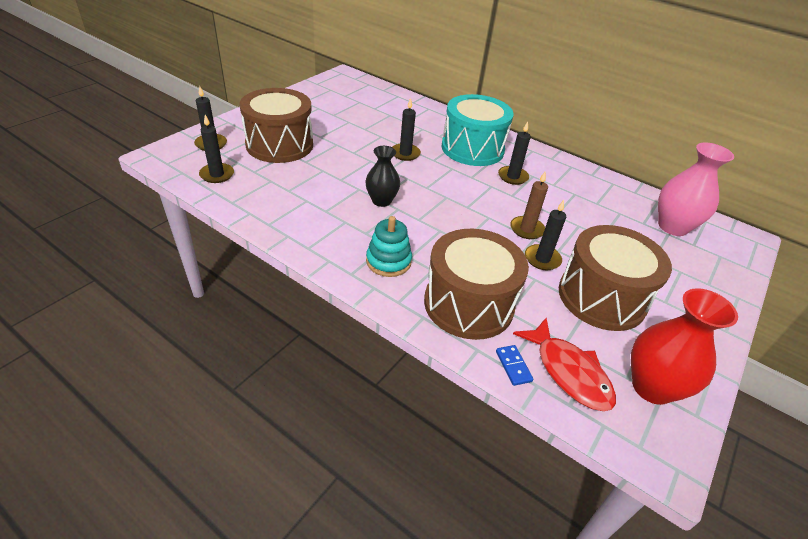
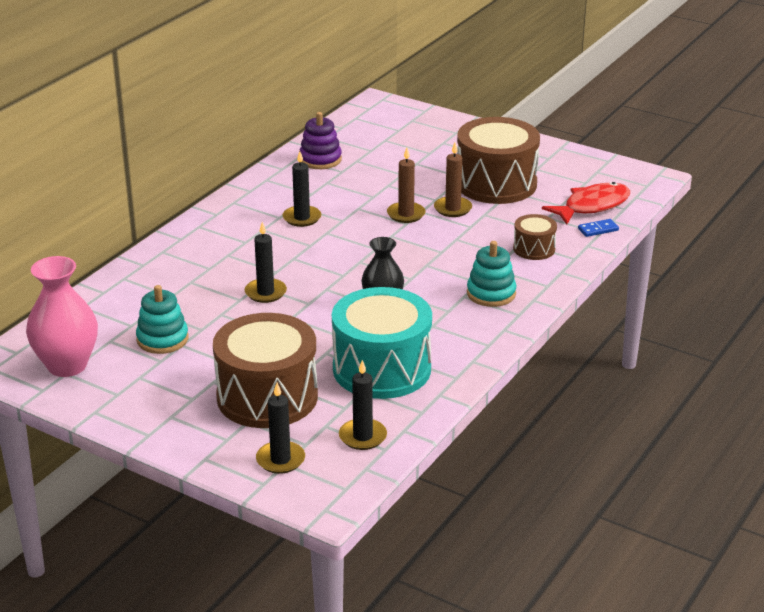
camera: 90 degrees left, 10 degrees down
(356, 116) = (162, 339): none -> turquoise stacking toy
(468, 304) = (534, 249): brown drum -> brown drum, size x0.48
(472, 148) = (239, 243): turquoise drum -> turquoise drum (382, 369)
(542, 259) = (452, 208): black candle -> brown candle
(614, 194) = (320, 159): none -> purple stacking toy
(652, 387) = (590, 174): red vase -> none
(673, 227) = (372, 136): pink vase -> pink vase (67, 365)

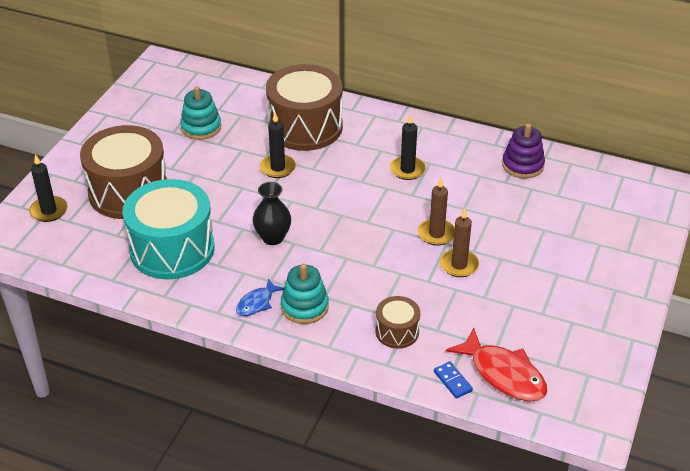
camera: 80 degrees right, 10 degrees up
(67, 365) = (162, 91): pink vase -> none
(362, 436) = (78, 250): black candle -> none
(480, 320) = (257, 303): none -> blue fish
(496, 184) = (524, 292): brown drum -> brown drum (305, 127)

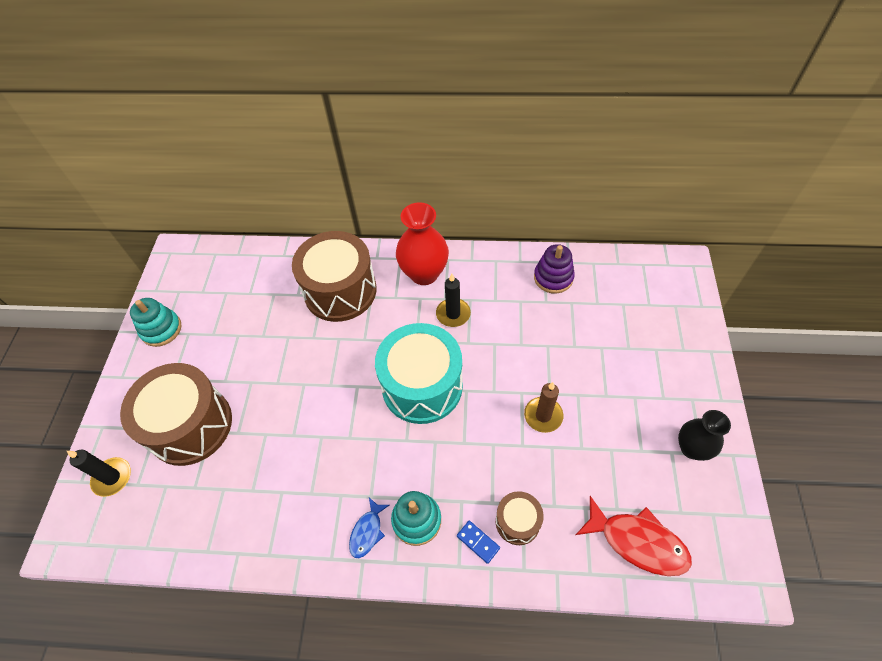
camera: 15 degrees left, 15 degrees up
(172, 249) = (258, 487): turquoise drum -> turquoise drum (422, 386)
(201, 127) = (239, 320): turquoise stacking toy -> turquoise stacking toy (161, 329)
(273, 237) = (355, 439): black vase -> black vase (691, 448)
(278, 168) = (330, 349): black candle -> none
(393, 132) = (424, 274): none -> red vase
(436, 234) = (508, 384): brown candle -> none
(453, 381) = (594, 569): blue domino -> blue domino (478, 542)

